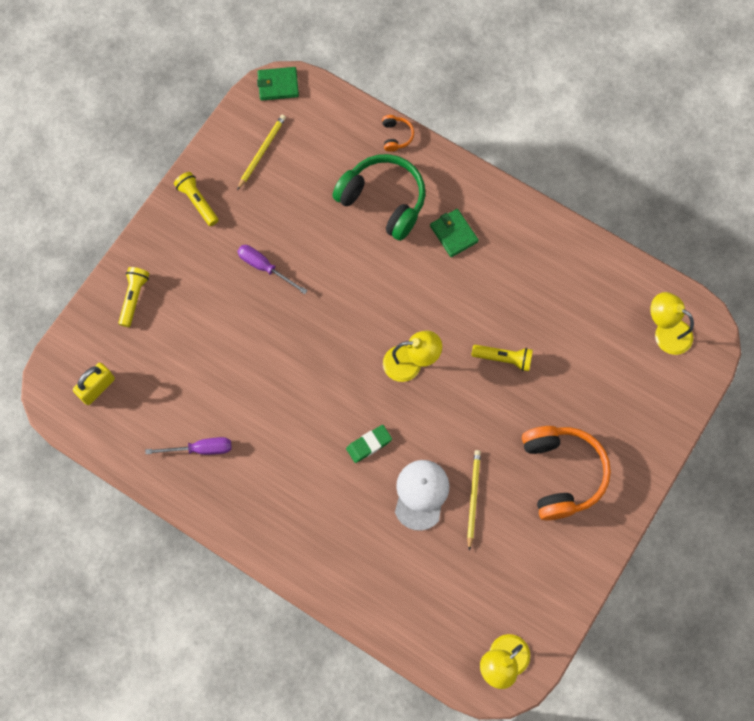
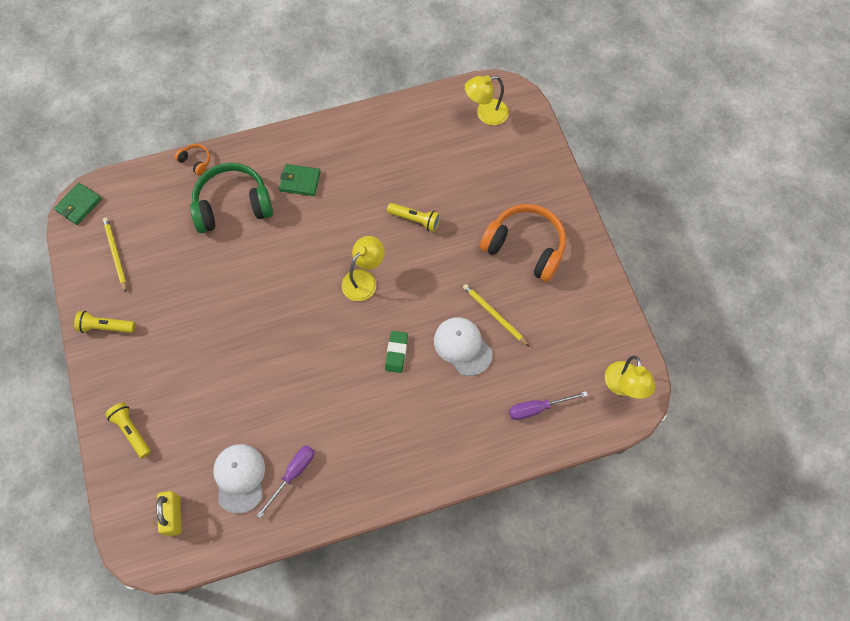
camera: 50 degrees left, 5 degrees down
(164, 411) = (239, 478): none -> white cap
(265, 267) = (202, 320): purple screwdriver -> purple screwdriver (537, 408)
(503, 358) = (415, 220): yellow flashlight -> yellow flashlight turned 60 degrees clockwise

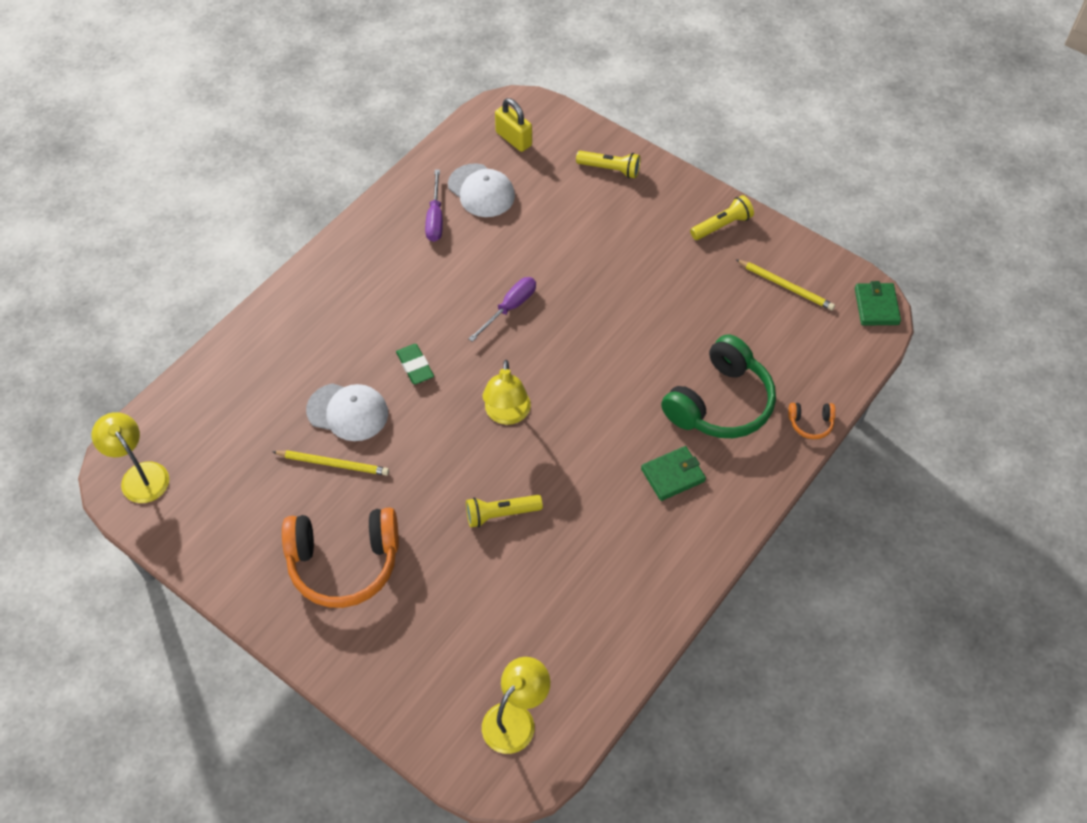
camera: 145 degrees right, 10 degrees down
(537, 408) = (227, 400): purple screwdriver -> purple screwdriver (510, 308)

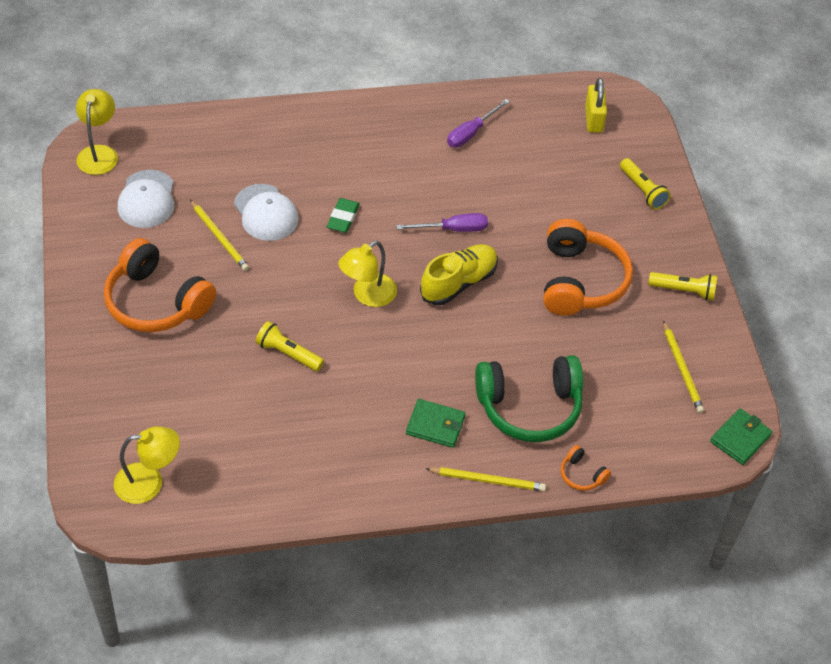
camera: 40 degrees right, 5 degrees down
(481, 191) = (526, 138): white cap -> white cap (147, 199)
(562, 348) = (458, 283): none -> yellow shoe
(646, 275) = (580, 281): none -> orange headphones
(755, 485) = (488, 480): none -> yellow pencil

